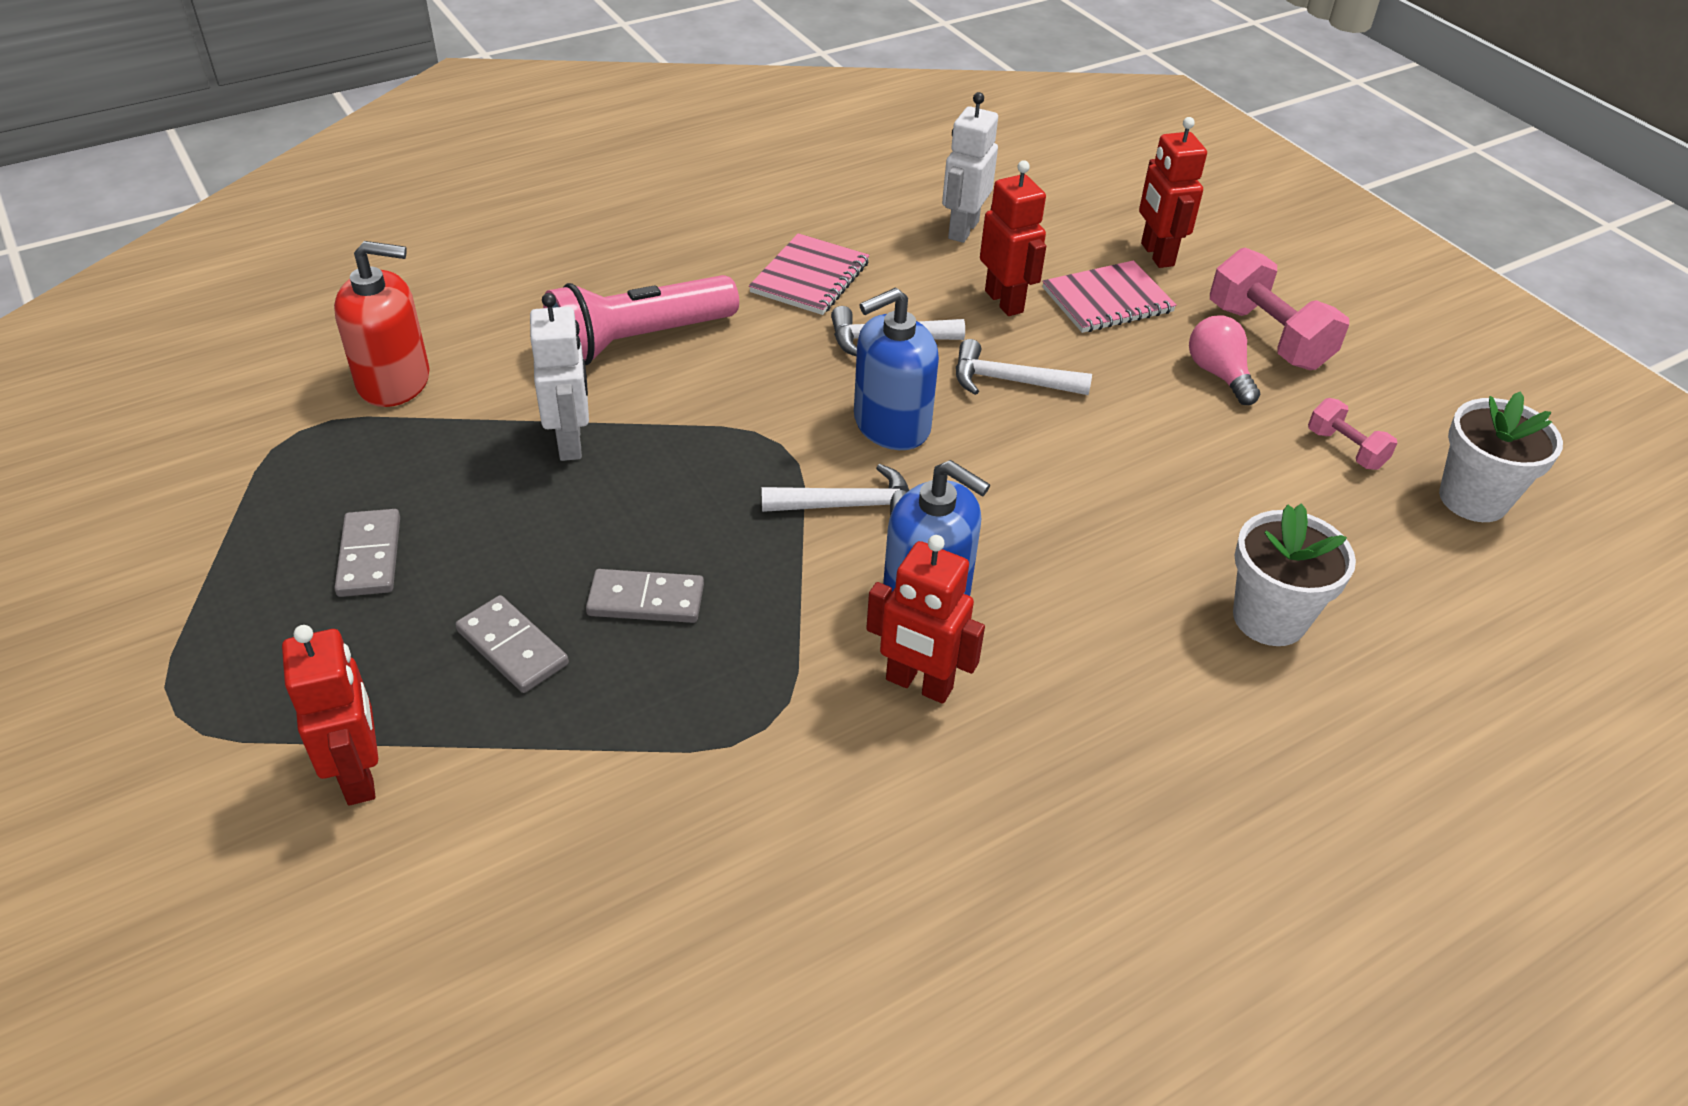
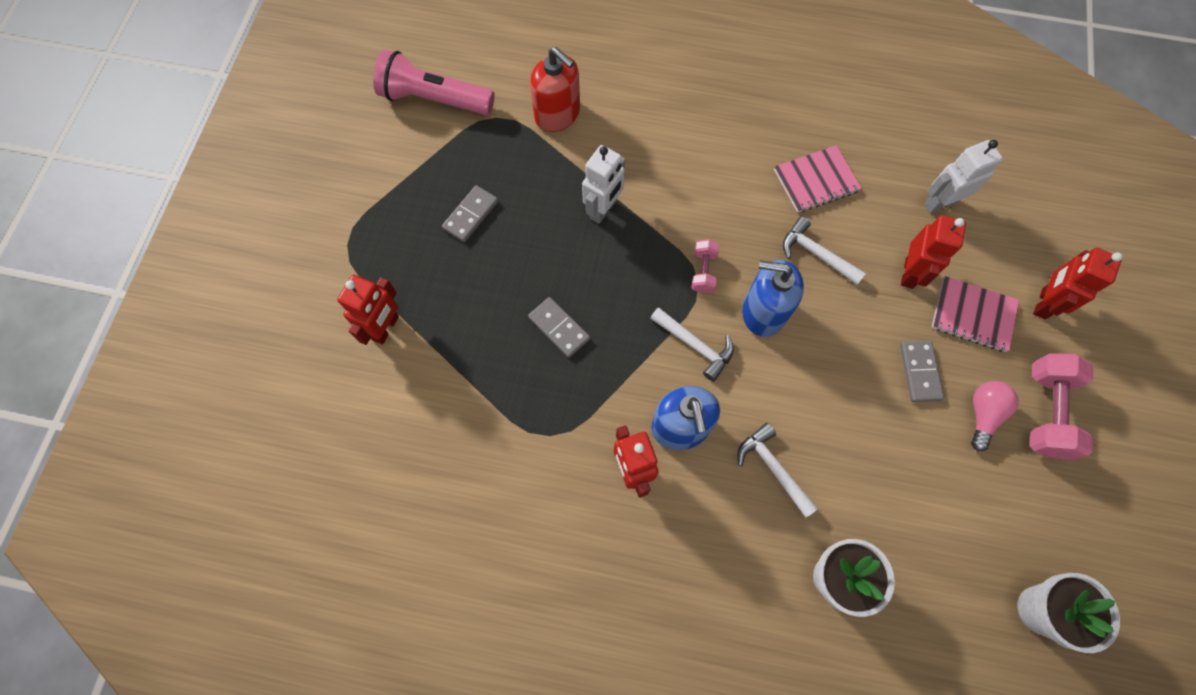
camera: 45 degrees right, 25 degrees up
(512, 647) = (486, 310): grey domino -> grey domino (919, 372)
(638, 340) = (688, 164): pink flashlight -> pink flashlight (434, 99)
(1010, 381) = (855, 330): white hammer -> white hammer (773, 468)
(1345, 449) = (1001, 519): pink dumbbell -> pink dumbbell (703, 272)

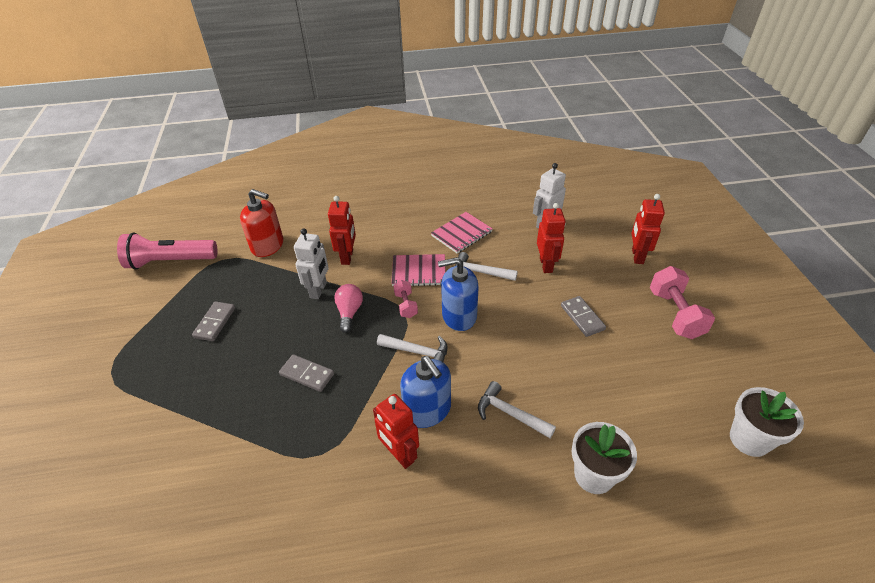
camera: 20 degrees left, 25 degrees down
(386, 328) = (156, 421): red robot -> red robot (347, 257)
(973, 315) = (598, 275): pink notebook -> pink notebook (419, 272)
(982, 414) = (637, 329): pink light bulb -> pink light bulb (349, 312)

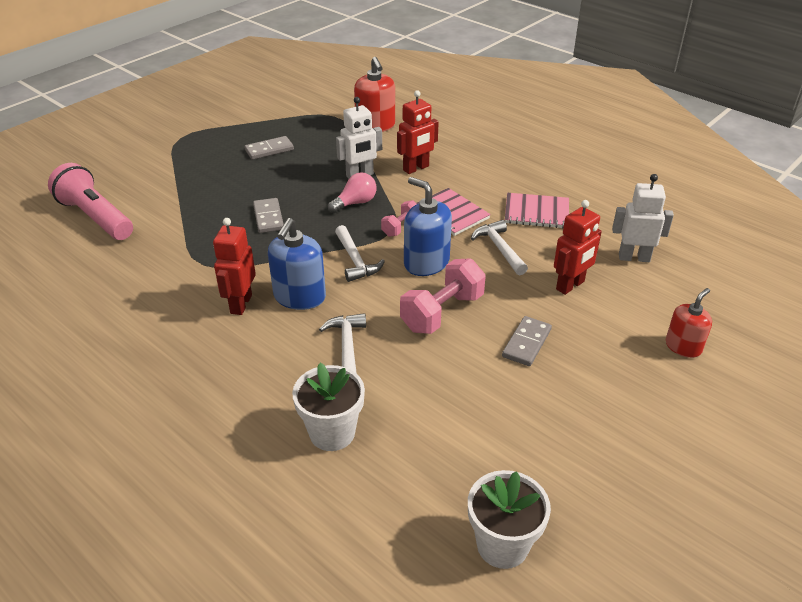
camera: 50 degrees right, 5 degrees down
(170, 261) = (303, 97): pink flashlight -> pink flashlight (96, 217)
(637, 256) = (683, 346): red robot -> red soap dispenser
(675, 314) = (626, 414): pink dumbbell -> pink dumbbell (442, 312)

